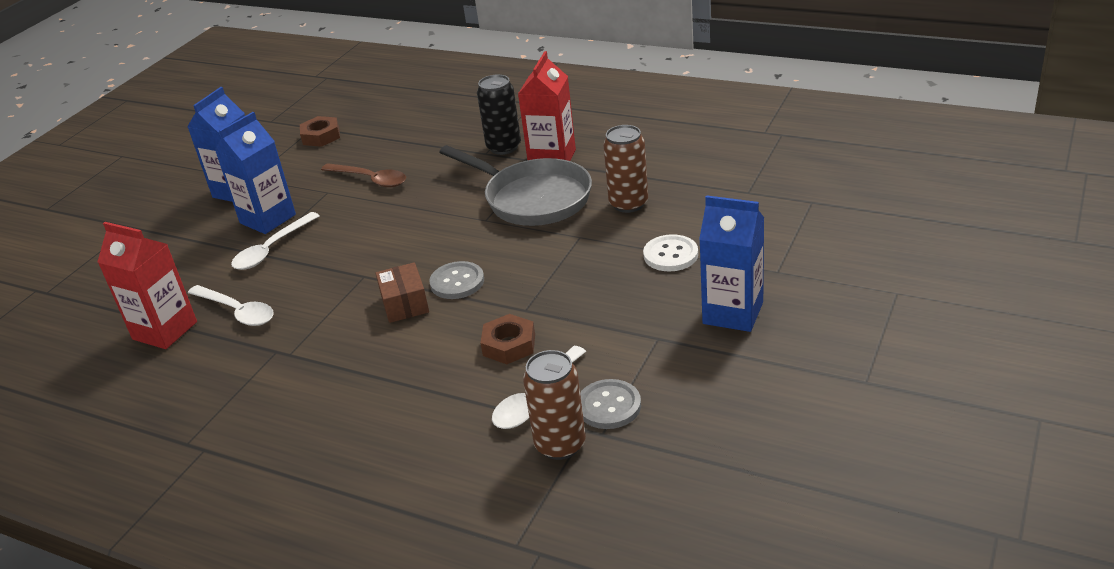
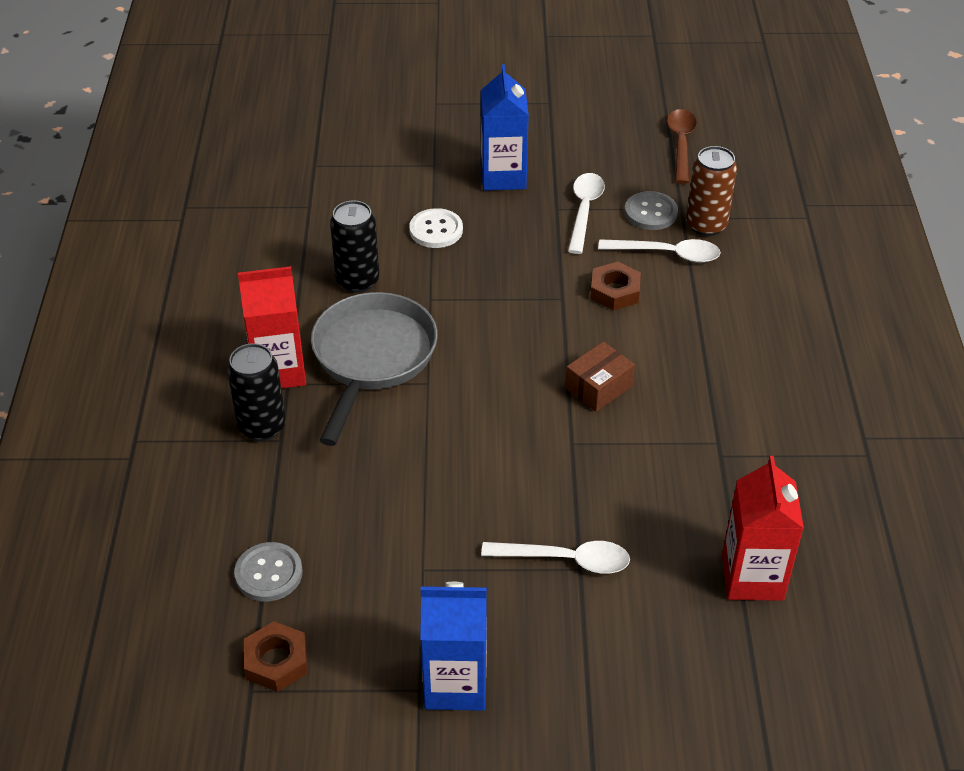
camera: 120 degrees left, 10 degrees up
(237, 311) = (686, 526): white spoon -> white spoon (584, 211)
(268, 219) = (507, 603): blue carton -> none
(370, 180) = (379, 534): brown spoon -> brown spoon (681, 144)
(457, 282) = (545, 361): grey button -> grey button (269, 573)
(628, 204) = (357, 281): brown can -> black can

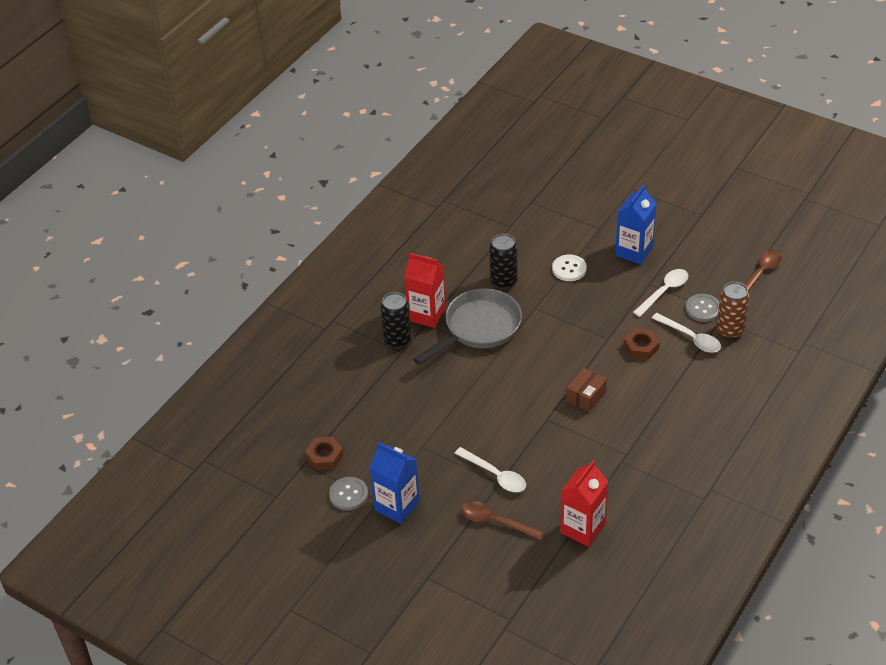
camera: 35 degrees right, 0 degrees up
(269, 573) = (349, 414): grey button -> grey button (348, 494)
(598, 387) = (586, 396): brown box -> brown box turned 45 degrees counterclockwise
(624, 630) = (496, 521): none -> brown spoon

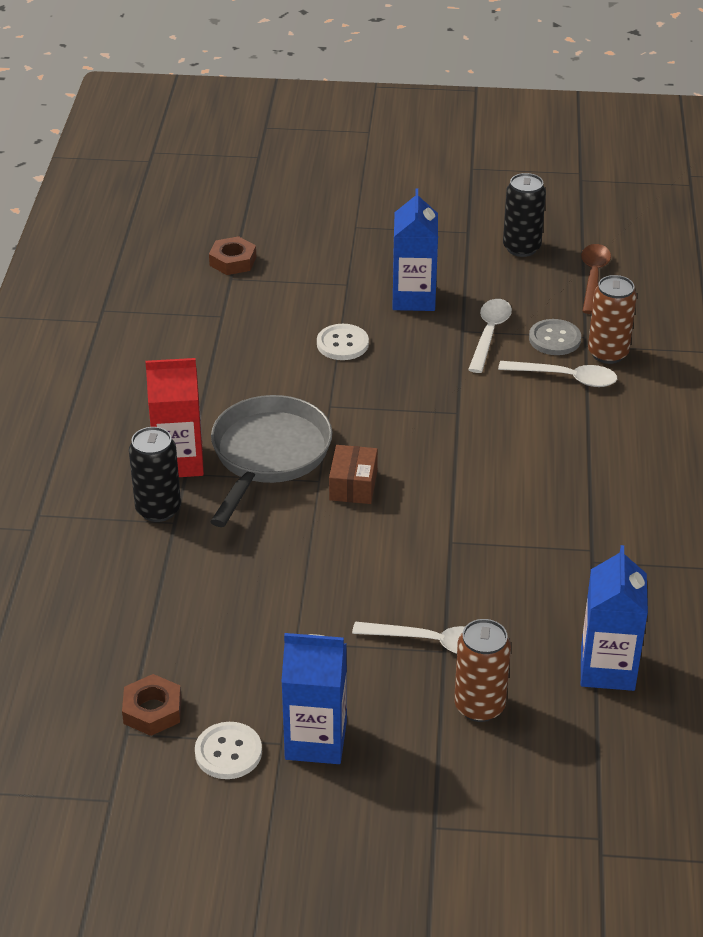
camera: 30 degrees left, 5 degrees down
(348, 494) = (228, 752): grey button -> white button
(496, 521) = (479, 706): brown spoon -> brown can
(503, 281) = (262, 386): black can -> black can (521, 248)
(582, 528) = (607, 669): red carton -> blue carton
(586, 396) = (482, 494): brown box -> brown box (353, 485)
(641, 347) = (509, 409): brown nut -> brown nut (233, 261)

